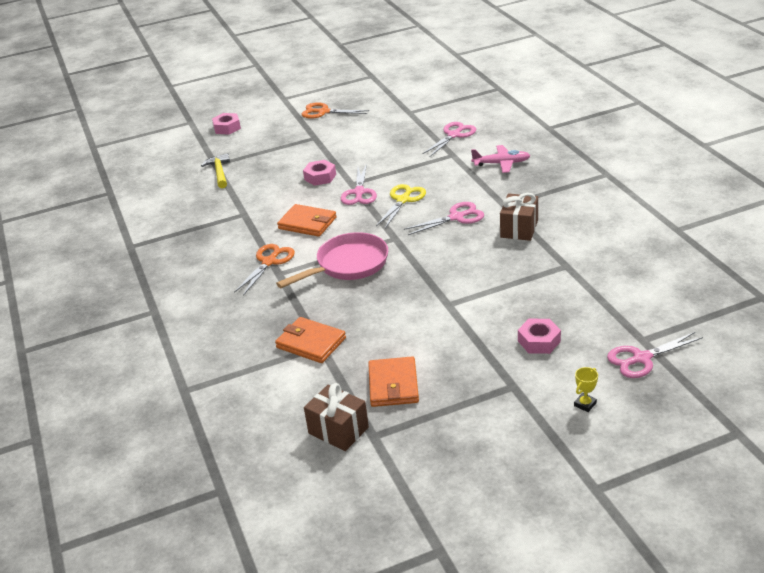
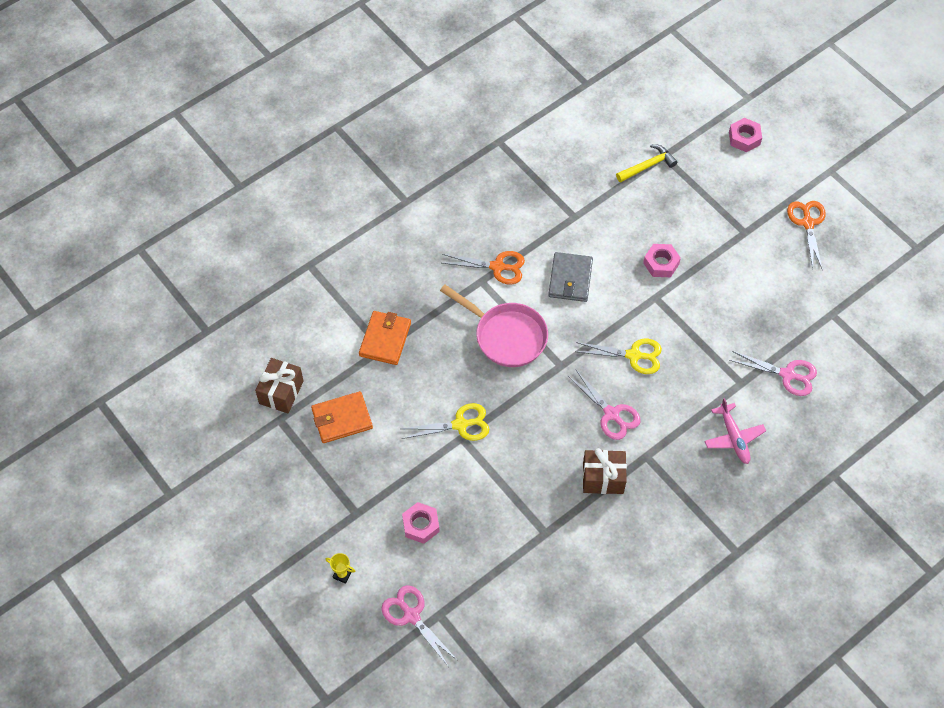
camera: 70 degrees right, 25 degrees up
(307, 223) = (570, 279): orange wallet -> grey wallet
(359, 192) = (639, 310): pink scissors -> none
(433, 303) = (460, 425): none -> yellow scissors

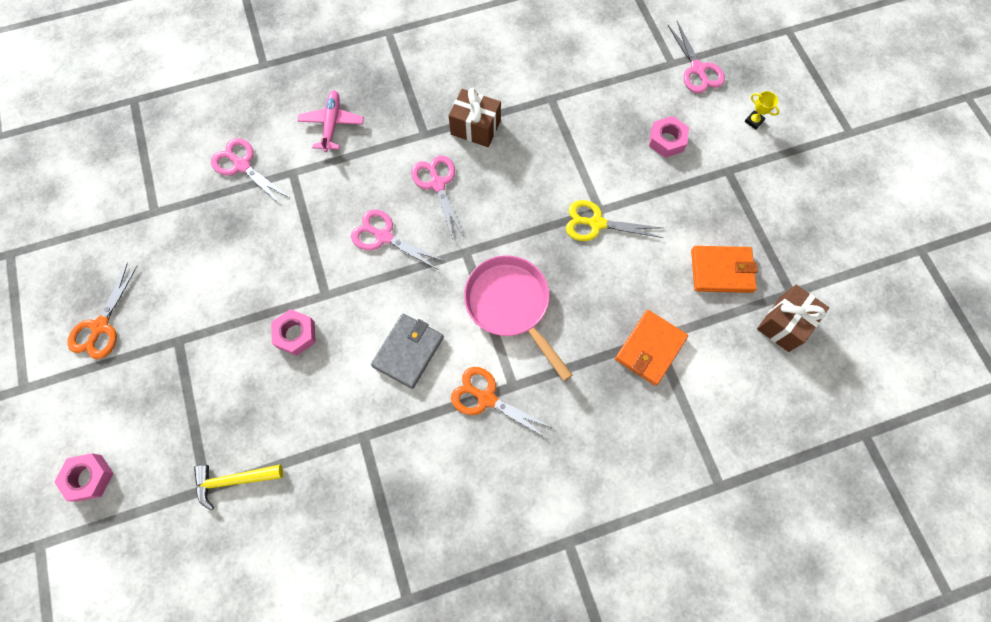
camera: 160 degrees left, 10 degrees up
(633, 355) = (384, 236): yellow scissors -> pink scissors

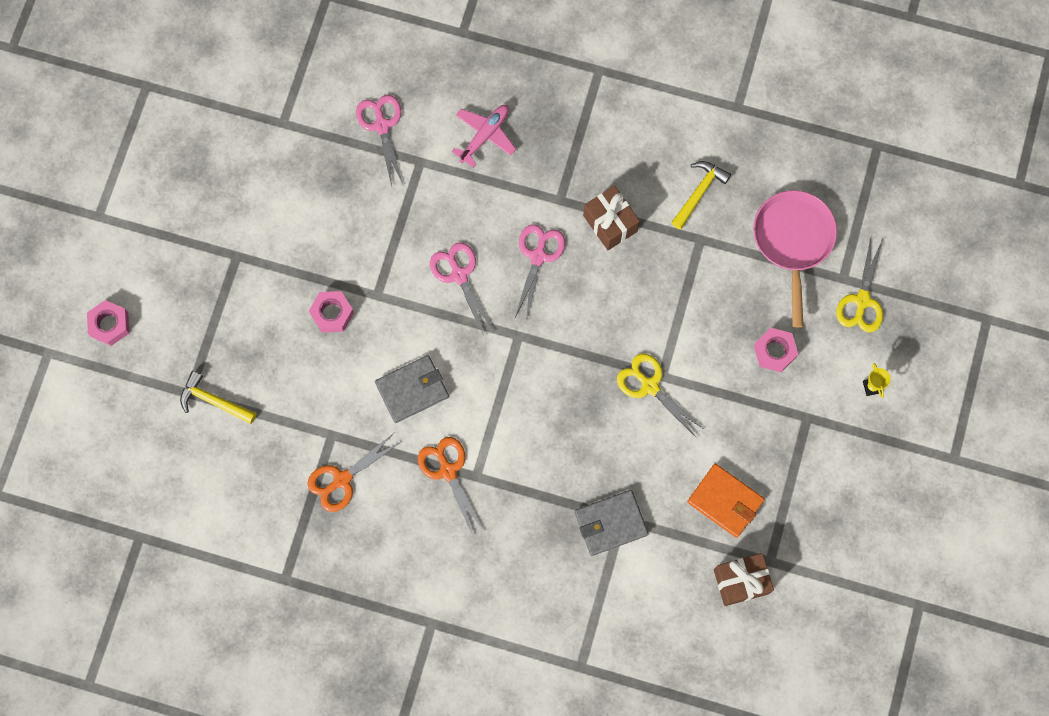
camera: 35 degrees right, 5 degrees up
(100, 327) = (184, 202): orange scissors -> orange scissors (342, 479)
(510, 305) = (522, 408): pink pan -> pink pan (793, 241)
(525, 68) = (699, 192): none -> yellow hammer
(650, 348) = (611, 523): orange wallet -> grey wallet
(697, 69) = (862, 301): pink scissors -> yellow scissors

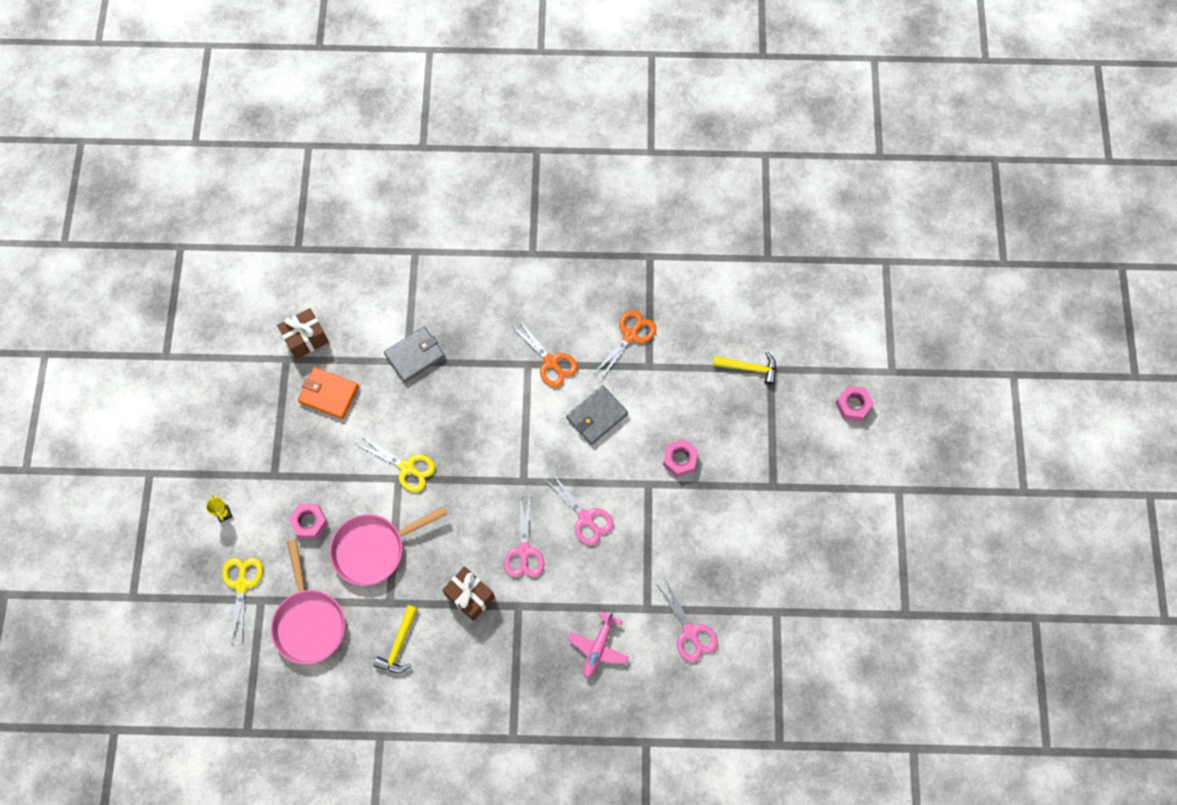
camera: 165 degrees right, 5 degrees down
(706, 302) = (374, 549): none -> pink pan

